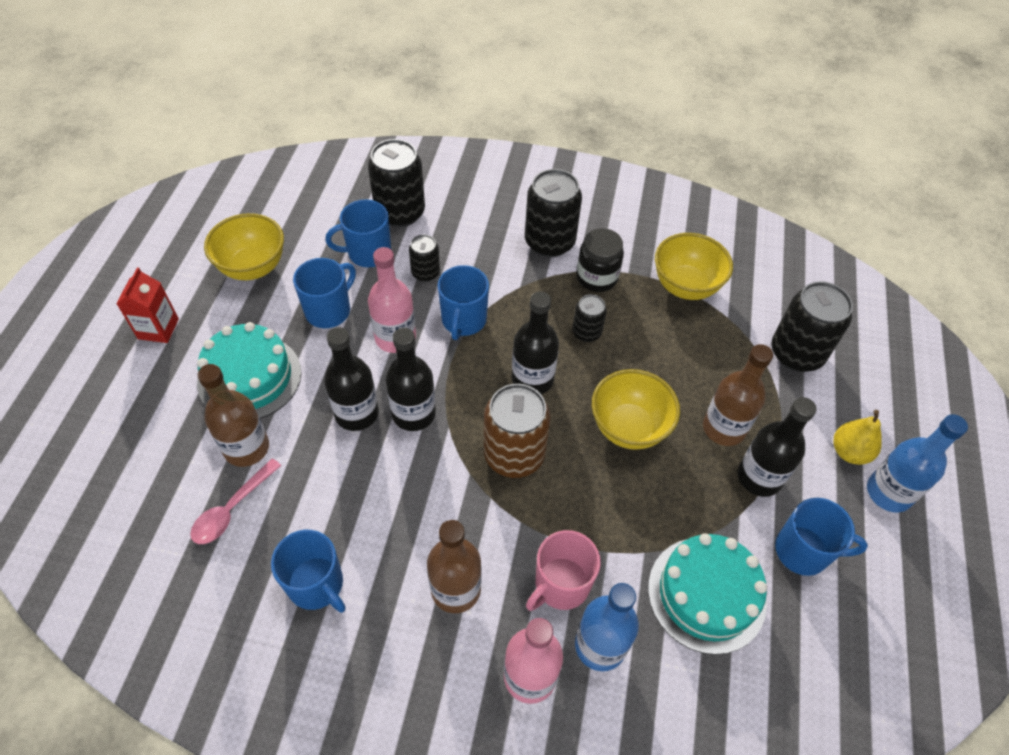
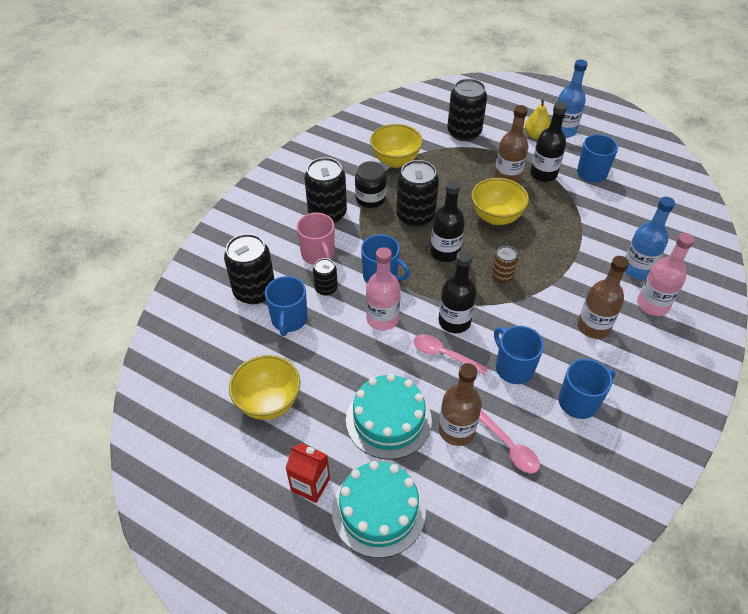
camera: 70 degrees left, 5 degrees down
(329, 310) = (339, 355): blue mug -> blue mug (513, 368)
(356, 413) = (444, 355): black bottle -> pink spoon
(514, 455) = (502, 276): brown can -> brown can, size x0.54
(561, 585) = (597, 276): pink mug -> pink mug (318, 255)
(586, 332) = (415, 216): black can -> black can, size x1.85
(706, 594) = (611, 217): turquoise cake -> turquoise cake (378, 510)

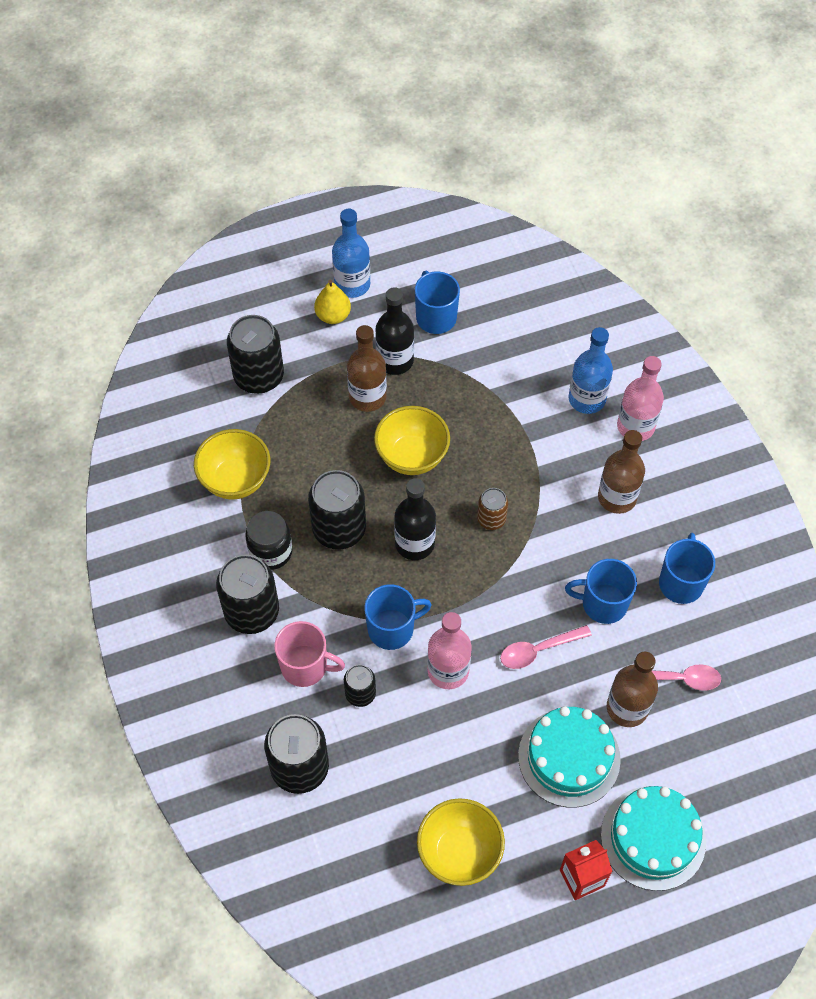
camera: 50 degrees left, 10 degrees up
(289, 320) = (371, 760): blue mug -> none
(454, 321) = (508, 609): black bottle -> none

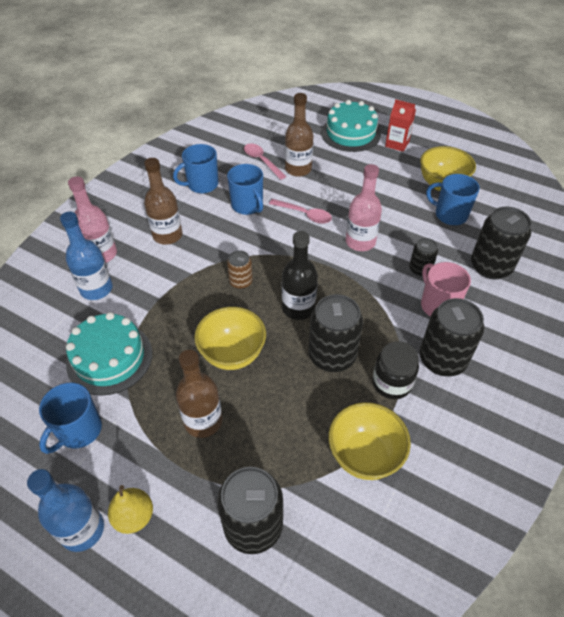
camera: 130 degrees left, 10 degrees down
(392, 629) = (366, 281): blue mug -> blue mug (450, 215)
(395, 361) = (150, 428): black bottle -> none
(569, 757) = (348, 175): turquoise cake -> turquoise cake (109, 358)

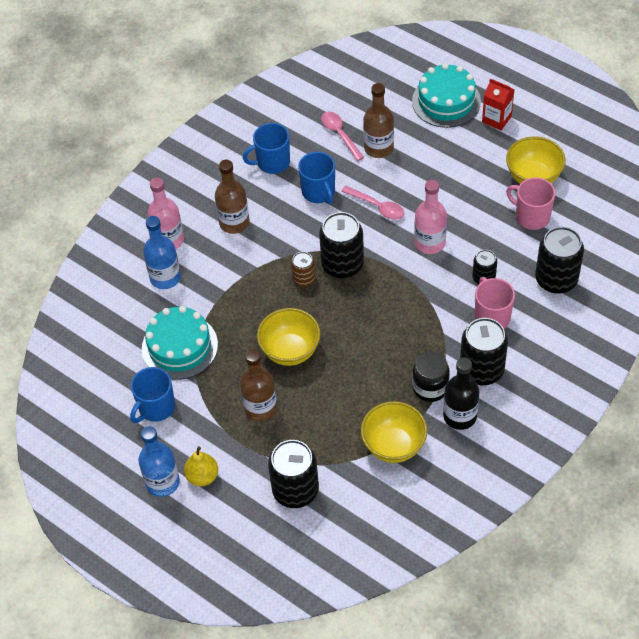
camera: 10 degrees right, 5 degrees up
(298, 308) = (356, 310): black bottle -> black bottle (460, 416)
(332, 356) = (381, 359): black can -> black can (342, 264)
(450, 215) = (531, 216): blue mug -> pink mug

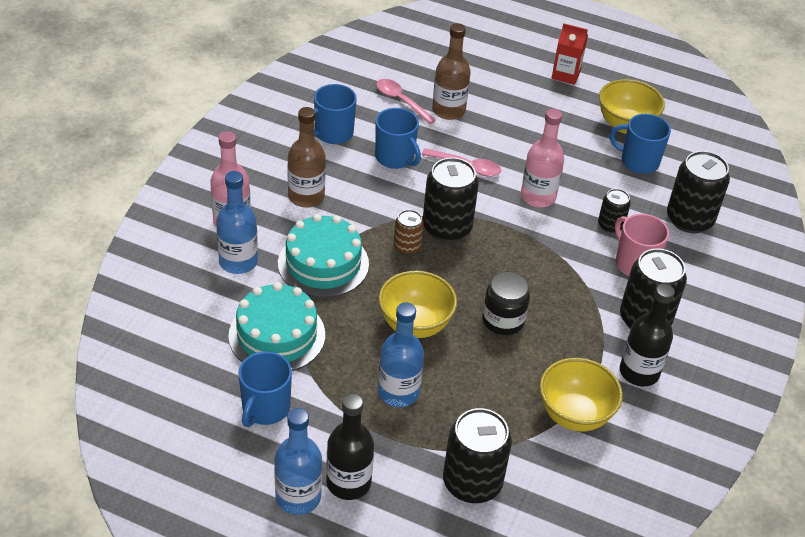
camera: 20 degrees left, 10 degrees down
(202, 476) = (348, 482): yellow pear -> black bottle
(260, 408) = (398, 392): brown bottle -> blue bottle
(430, 387) = (593, 345): black jar -> black jar (503, 320)
(446, 101) = (506, 62): turquoise cake -> turquoise cake (323, 263)
(531, 216) = (638, 161): pink mug -> blue mug

